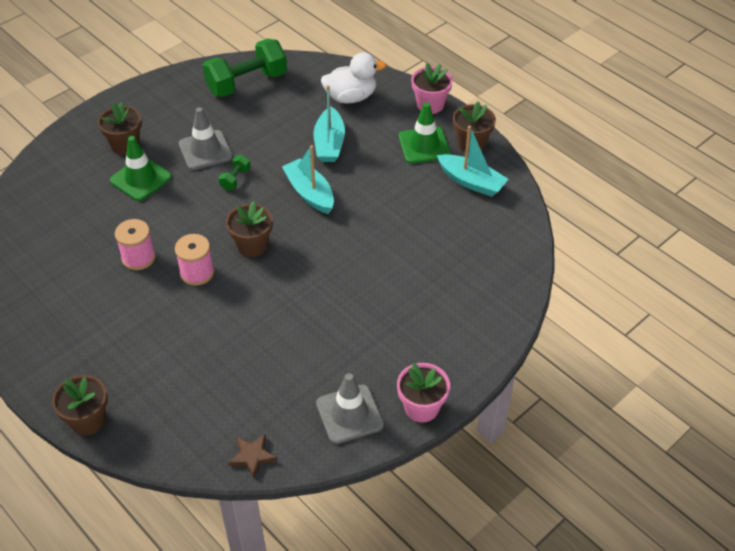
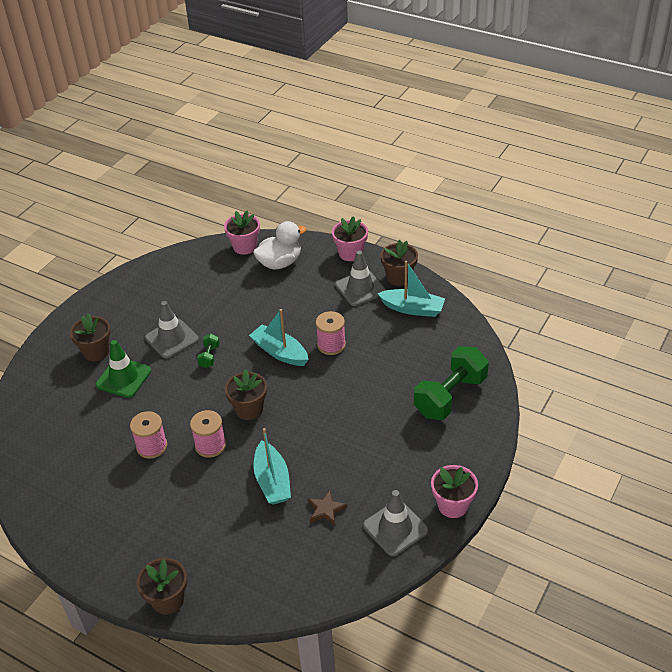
camera: 15 degrees left, 5 degrees down
(247, 83) = (183, 272): green dumbbell -> green dumbbell (450, 396)
(252, 456) = (328, 587): brown star -> brown star (326, 510)
(321, 71) = (244, 246): none -> pink flower pot
(329, 143) = (278, 306): turquoise boat -> turquoise boat (272, 481)
(367, 199) = (331, 345): none -> pink spool
(424, 145) = (360, 288): green traffic cone -> grey traffic cone

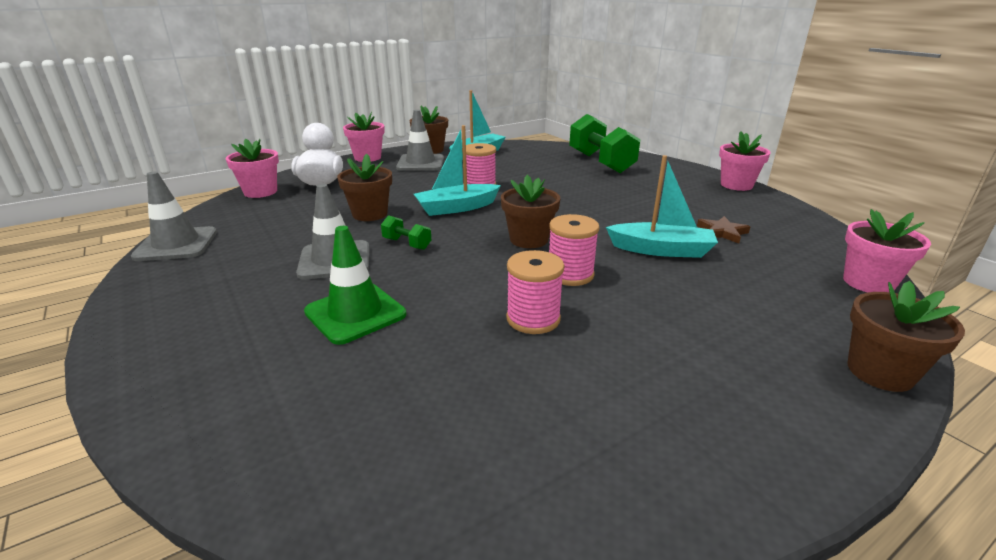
camera: 65 degrees left, 15 degrees down
(96, 352) = (257, 327): brown flower pot -> brown flower pot (370, 214)
(282, 599) = (868, 282): none -> pink flower pot
(395, 528) = (759, 209): grey traffic cone -> grey traffic cone (176, 244)

